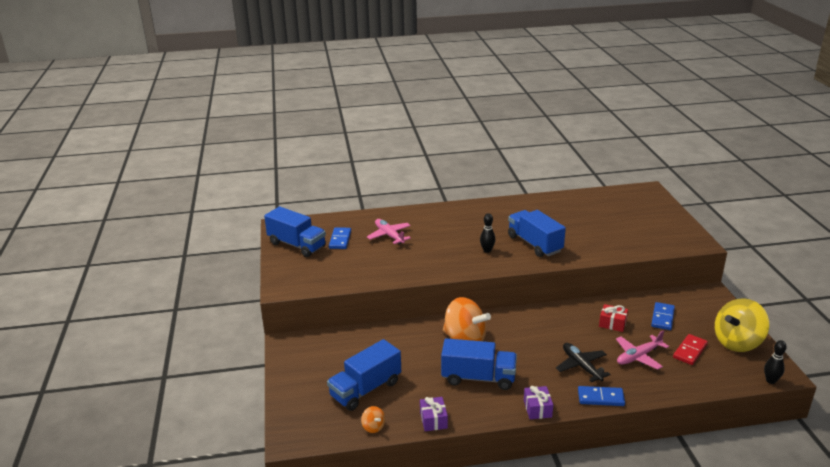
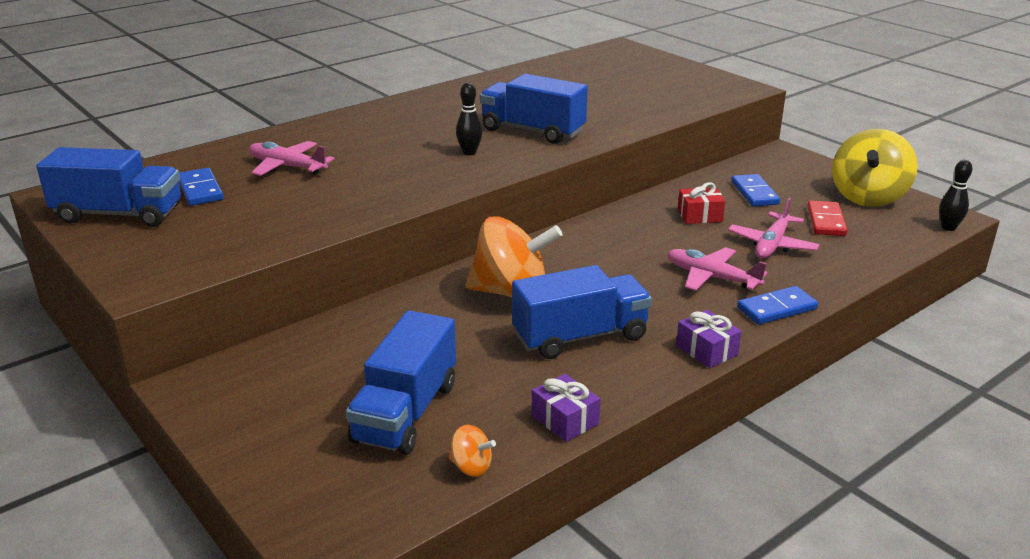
camera: 30 degrees left, 0 degrees up
(581, 366) = (711, 277): black plane -> pink plane

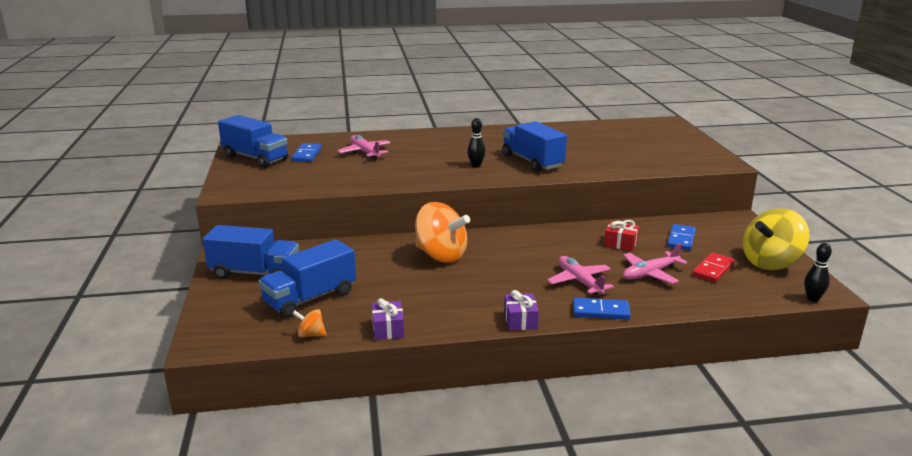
camera: 30 degrees right, 5 degrees down
(471, 467) = (311, 335): orange spinning top -> orange spinning top turned 135 degrees clockwise
(580, 336) = (451, 290): blue truck -> blue truck (255, 273)

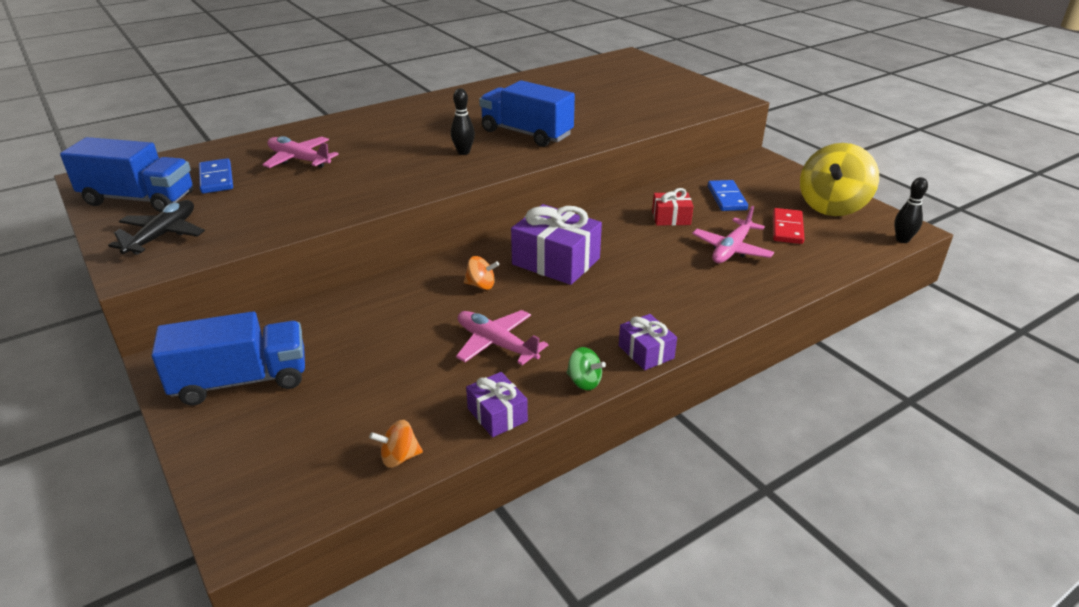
camera: 25 degrees left, 10 degrees up
(253, 179) = (163, 235): none -> black plane
(310, 298) = (355, 399): blue truck -> none
(441, 255) = (481, 285): orange spinning top -> orange spinning top, size x0.43
(461, 326) = (584, 382): none -> green spinning top
(506, 253) = (556, 261): none -> purple gift
(579, 281) = (667, 279): pink plane -> pink plane (496, 344)
(600, 311) = (721, 313): blue domino -> none

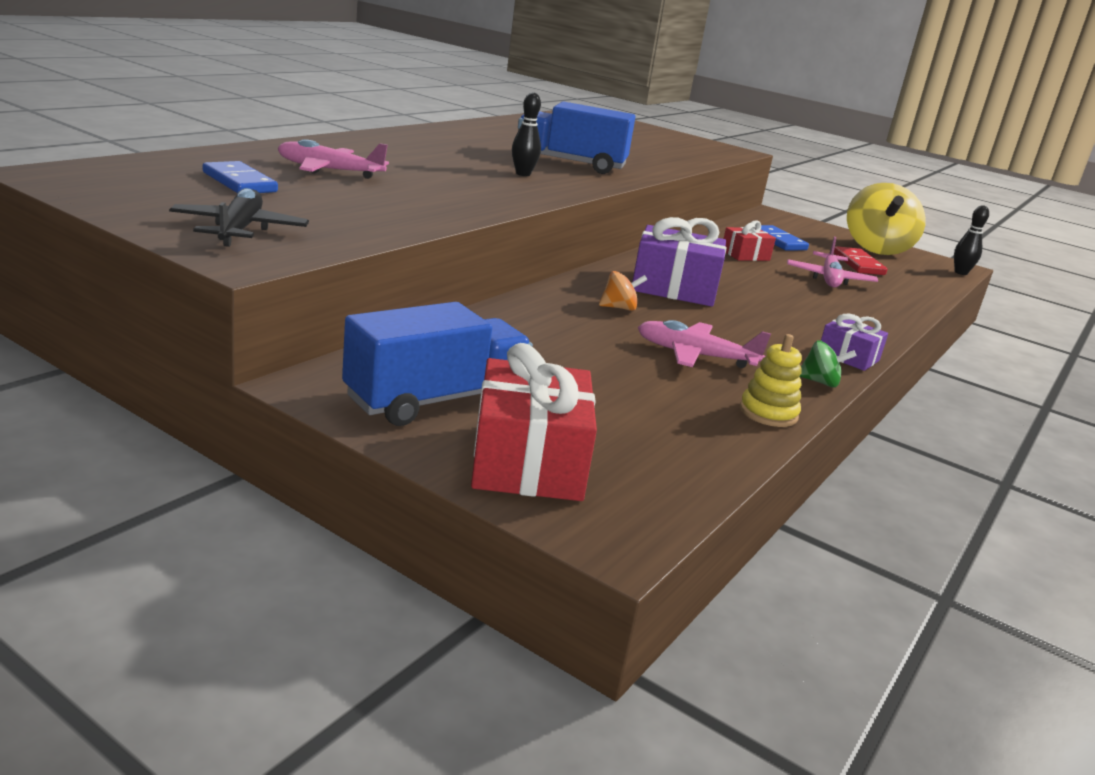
camera: 25 degrees left, 10 degrees down
(139, 199) = (151, 196): blue truck -> none
(252, 448) = (528, 461): none -> red gift
(399, 457) = (710, 456): orange spinning top -> none
(497, 415) = (768, 413): purple gift -> yellow stacking toy

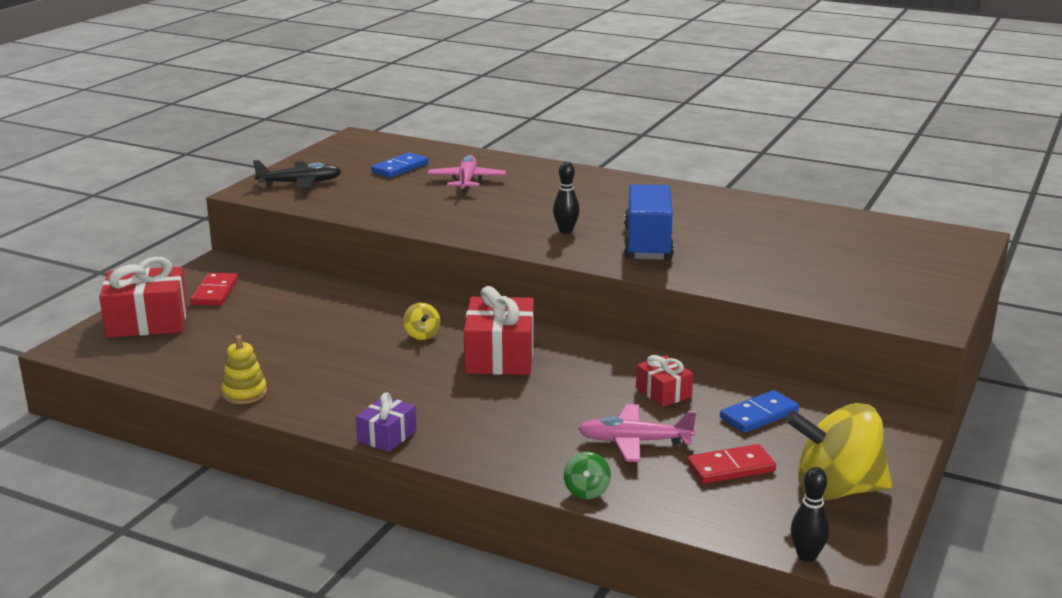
camera: 85 degrees right, 0 degrees up
(435, 400) = (215, 292): blue truck -> red domino
(619, 308) = (422, 335): orange spinning top -> yellow spinning top
(674, 288) = (500, 356): purple gift -> red gift
(695, 355) = (339, 366): pink plane -> none
(820, 382) = (317, 418): green spinning top -> green spinning top (586, 491)

